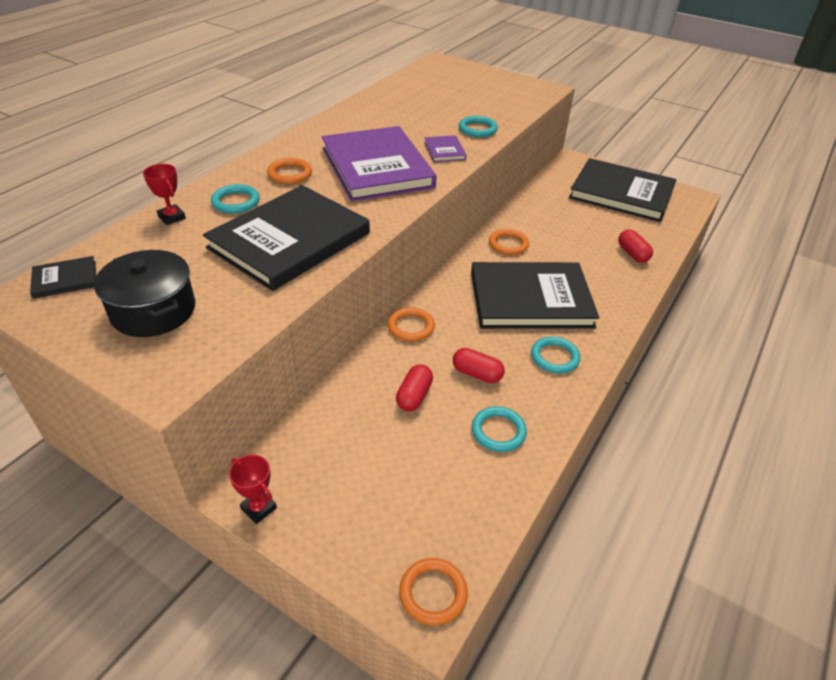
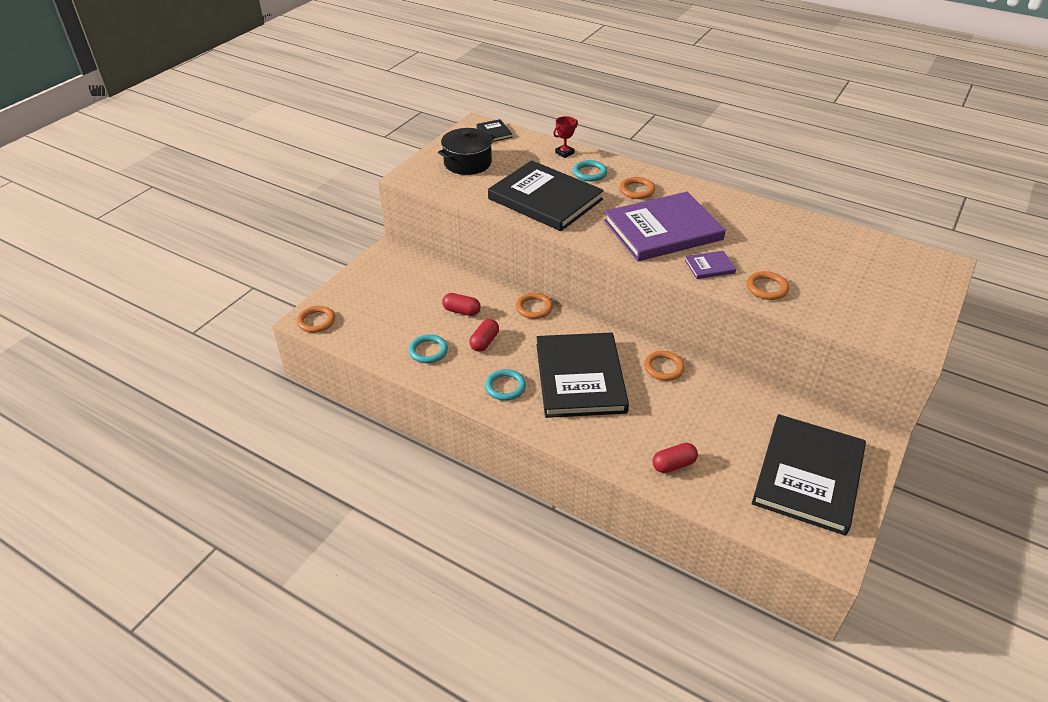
camera: 90 degrees right, 0 degrees up
(258, 508) = (378, 257): red trophy -> none
(477, 129) = (766, 288): turquoise ring -> orange ring

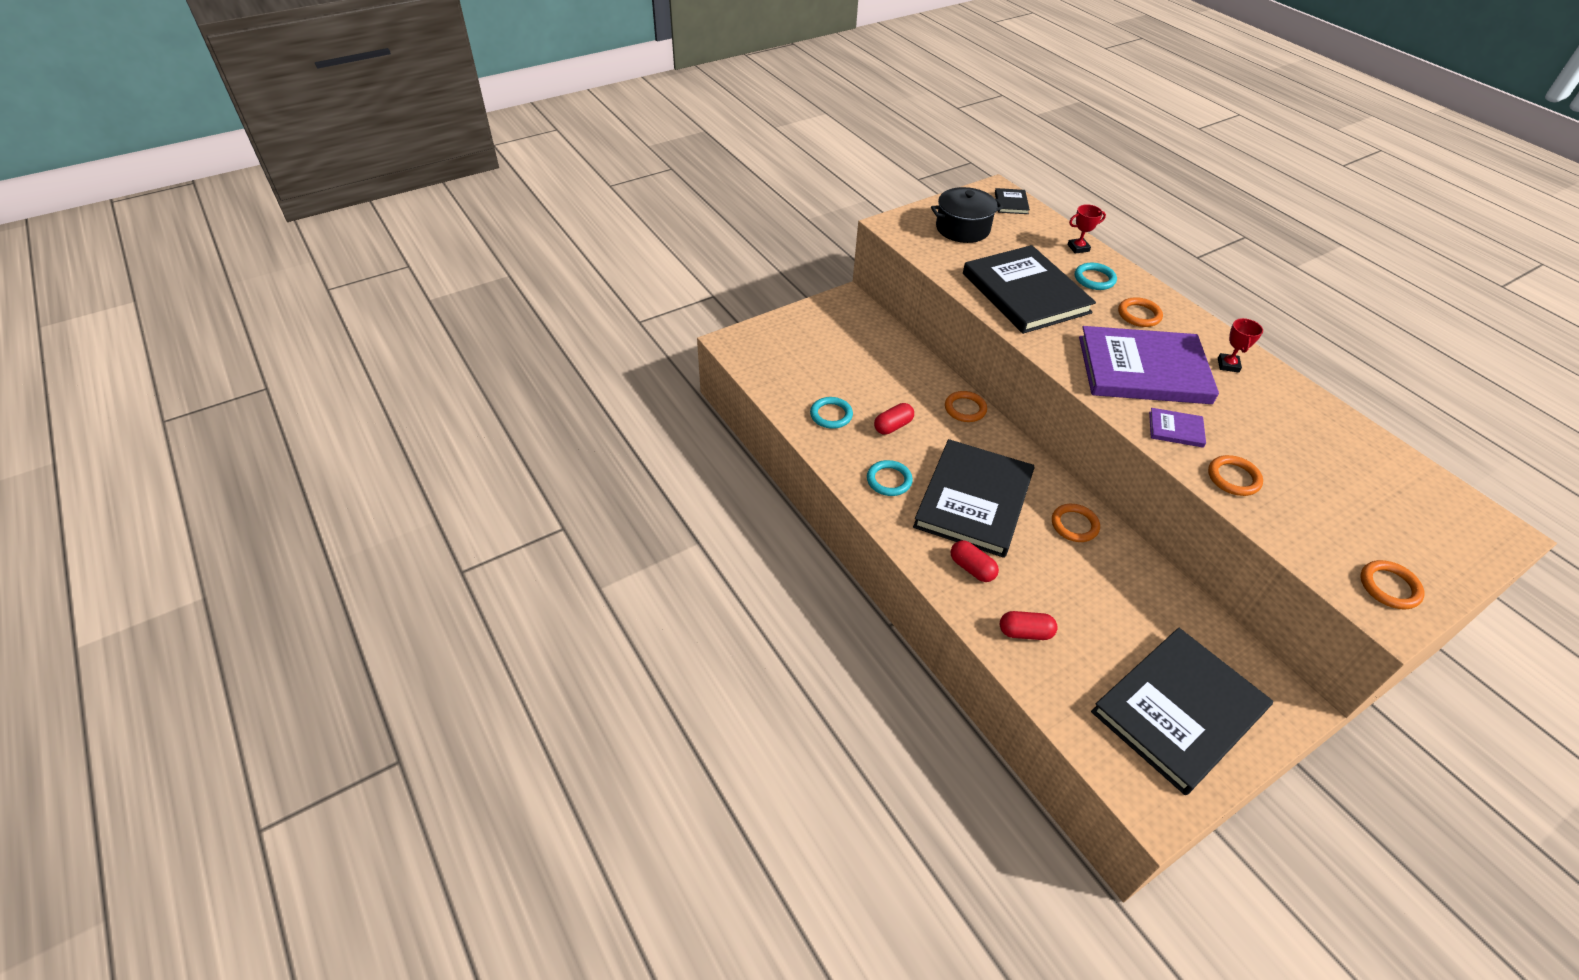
camera: 25 degrees right, 5 degrees up
(316, 321) = (739, 347): orange ring -> orange ring (1389, 587)
(461, 311) = (887, 386): red capsule -> red capsule (972, 568)
(717, 208) = (1228, 365): none -> red trophy

